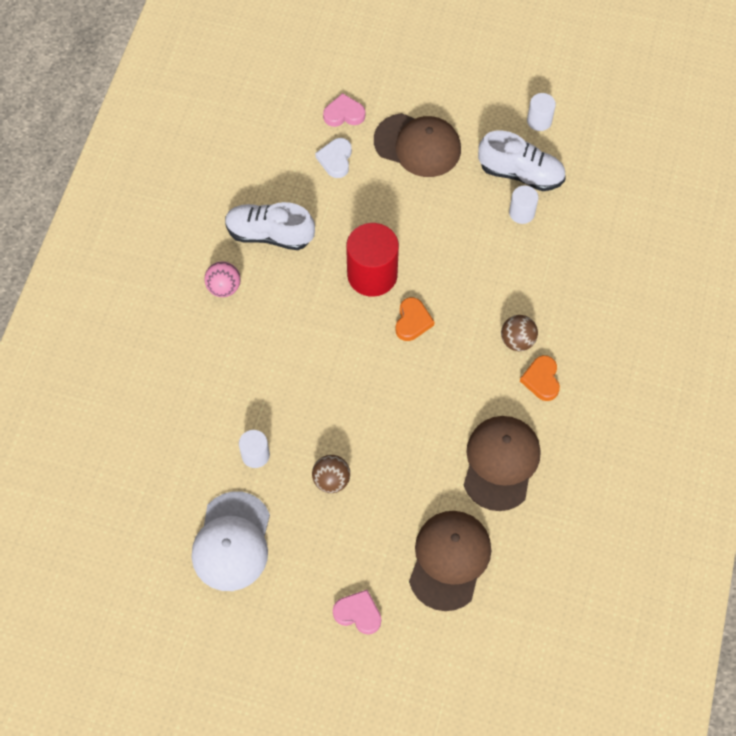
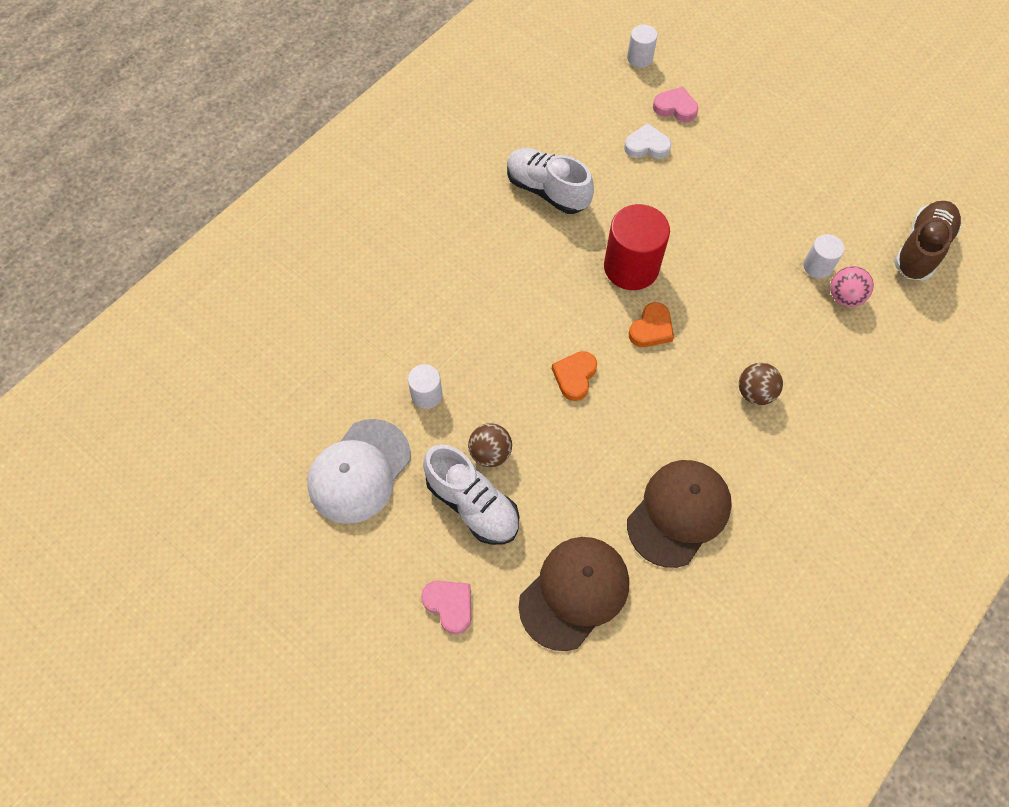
camera: 25 degrees right, 0 degrees up
(224, 287) = (478, 223): pink ball -> pink ball (844, 297)
(335, 159) = (647, 146): white heart -> white heart turned 60 degrees clockwise
(417, 145) = (736, 162): brown cap -> none
(521, 174) = (833, 228): white shoe -> white shoe (472, 504)
(539, 121) = (876, 184): white cylinder -> white cylinder (639, 58)
(541, 380) = (763, 444): orange heart -> orange heart (575, 376)
(596, 165) = (921, 249): none -> brown shoe

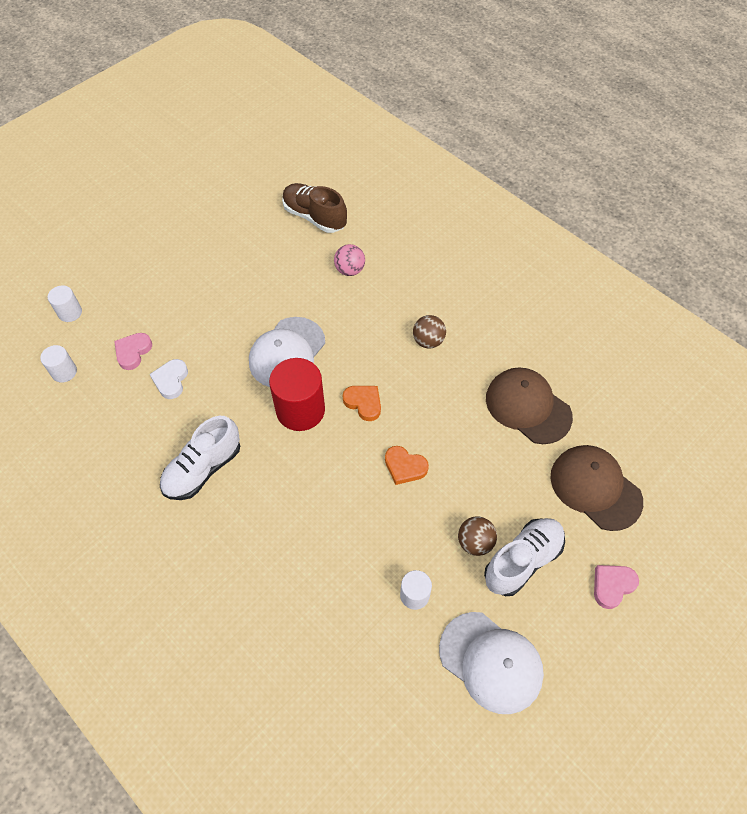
camera: 85 degrees left, 5 degrees down
(704, 245) = (287, 353): none -> white cap
(817, 266) = (320, 281): white cylinder -> white cylinder (70, 312)

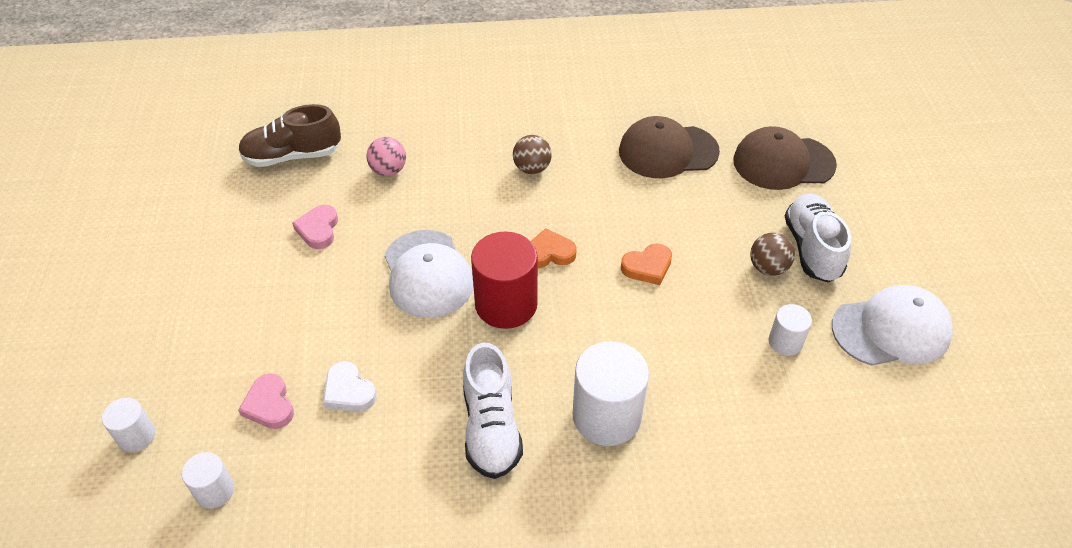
camera: 50 degrees left, 10 degrees down
(261, 525) = (606, 416): none -> white cylinder
(612, 586) = (879, 210): pink heart -> pink heart (318, 229)

